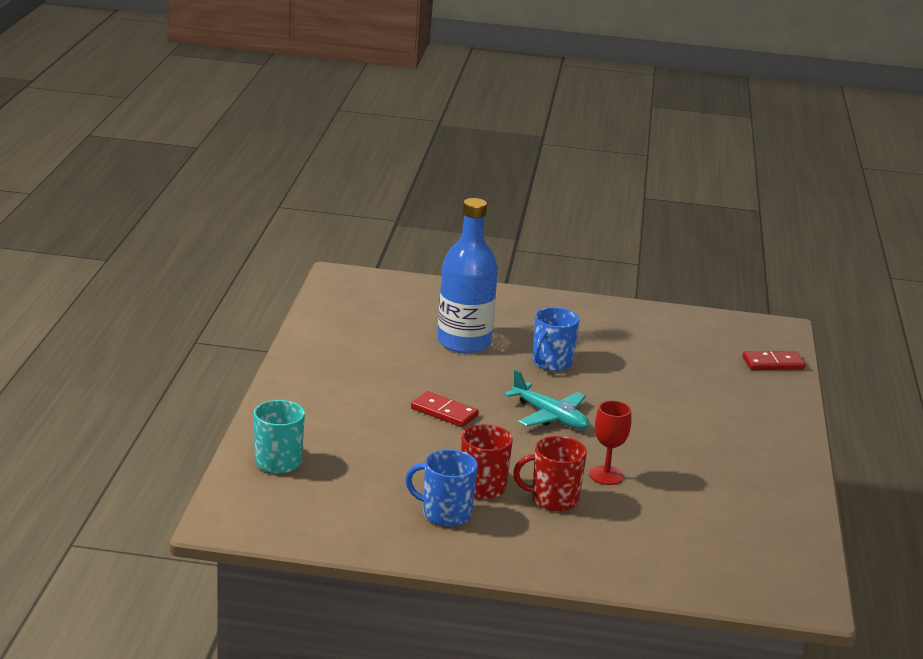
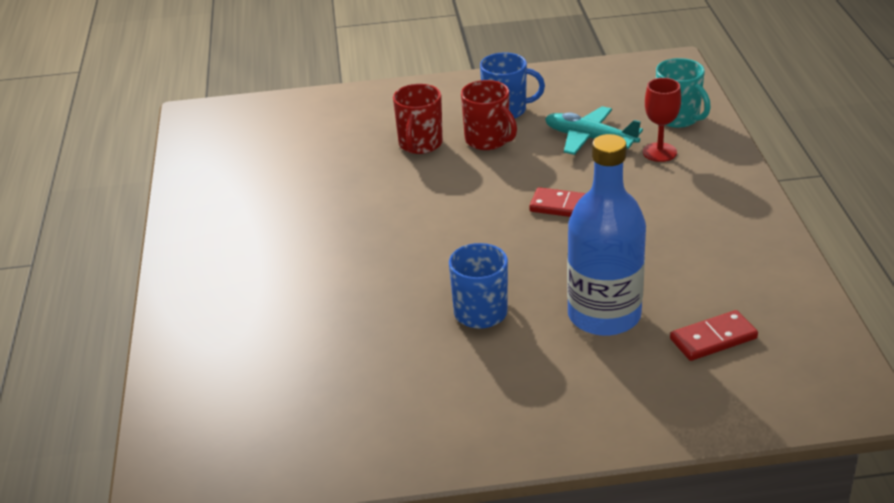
camera: 170 degrees right, 10 degrees up
(550, 416) = (454, 231): turquoise plane -> turquoise plane (590, 139)
(553, 499) = (420, 144): red mug -> red mug turned 120 degrees clockwise
(606, 475) = (377, 179): red goblet -> red goblet (659, 152)
(773, 363) = (186, 398): red domino -> red domino (713, 338)

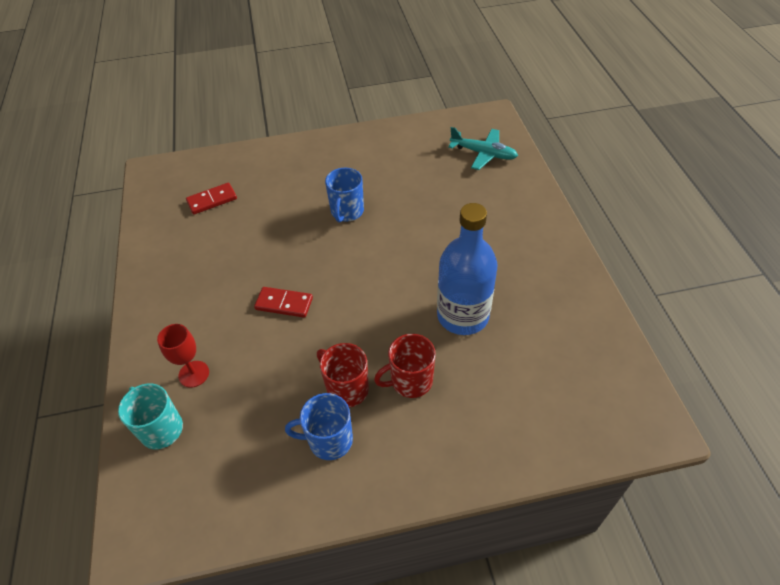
camera: 175 degrees right, 15 degrees up
(420, 144) = (410, 381): red mug -> red mug turned 120 degrees counterclockwise
(590, 139) = (252, 393): turquoise plane -> turquoise plane (483, 154)
(604, 315) = (272, 212): blue bottle -> blue bottle (463, 315)

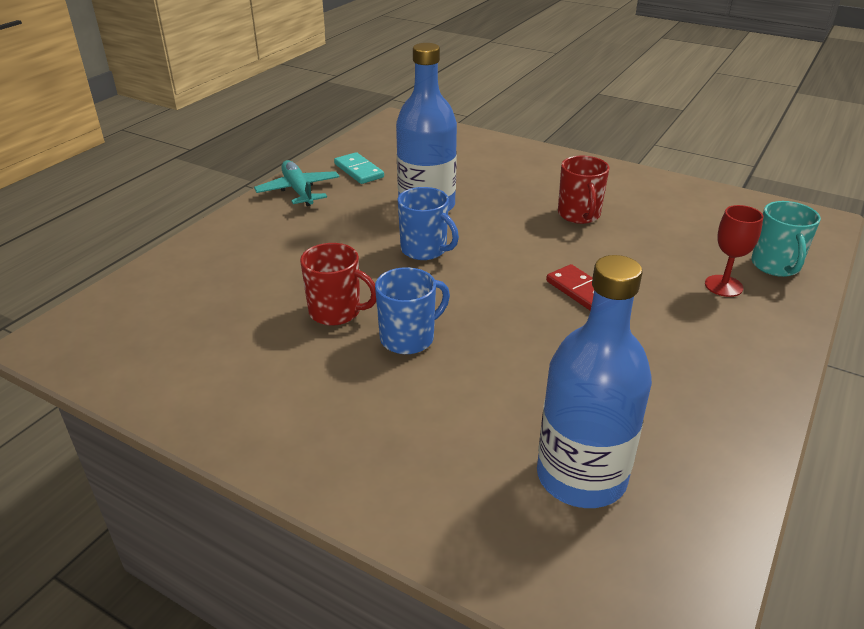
camera: 140 degrees left, 15 degrees down
(212, 200) = (581, 476): red domino -> blue bottle
(329, 440) = (621, 200): blue mug -> blue mug (425, 250)
(410, 381) = (522, 196): red mug -> red mug (336, 312)
(483, 154) = (160, 304): turquoise plane -> turquoise plane (298, 191)
(563, 319) = (359, 171): none -> turquoise domino

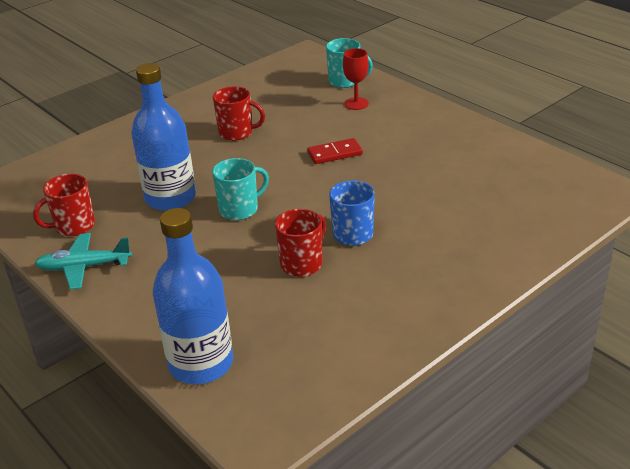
camera: 70 degrees left, 0 degrees up
(359, 171) = (74, 226): turquoise domino -> red mug
(425, 250) = (240, 209): blue mug -> turquoise mug
(581, 476) = (505, 192): blue bottle -> blue bottle (201, 363)

